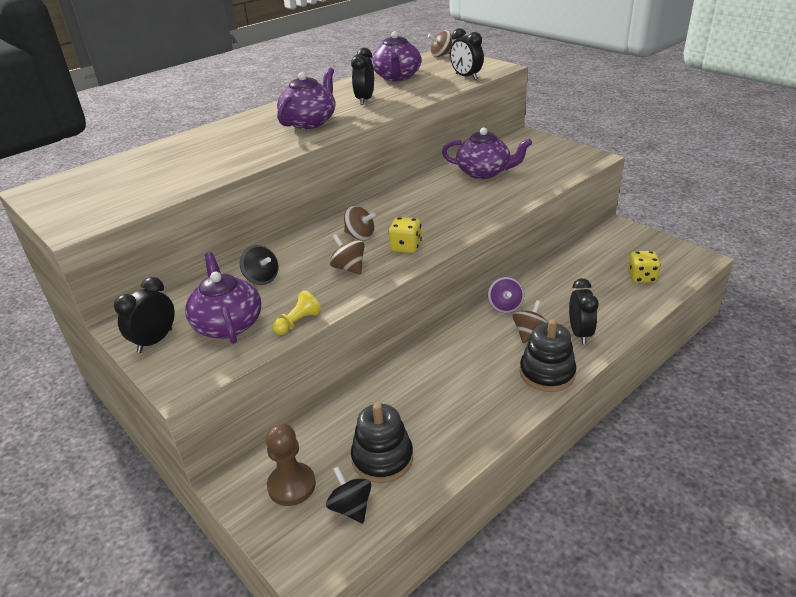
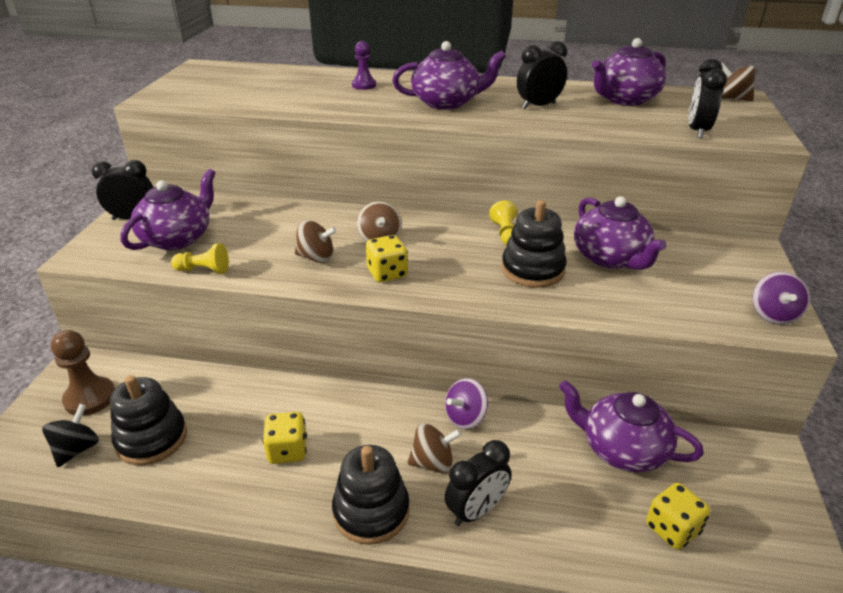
camera: 50 degrees right, 0 degrees up
(224, 138) = (364, 85): none -> purple pawn
(262, 278) = (259, 222): black spinning top -> none
(349, 268) = (316, 257): brown spinning top -> brown spinning top turned 90 degrees clockwise
(415, 192) = (505, 233): none -> yellow pawn
(462, 391) = (287, 451): none -> yellow dice
(465, 199) = (532, 270): none -> black stacking toy
(579, 266) = (622, 449): none -> purple teapot
(581, 155) = (773, 315): none -> purple spinning top

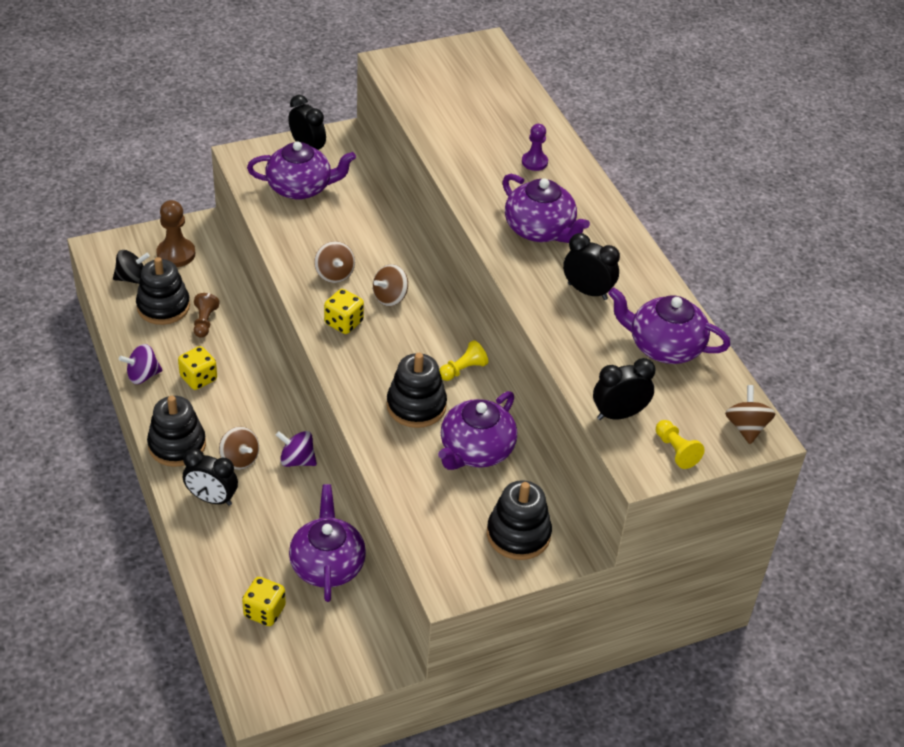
camera: 55 degrees right, 10 degrees up
(203, 270) = (272, 225): yellow pawn -> yellow pawn (676, 451)
(212, 413) = (204, 322): none -> brown pawn
(727, 270) = (518, 534): none -> black stacking toy
(773, 315) = (463, 575): purple spinning top -> purple spinning top (142, 375)

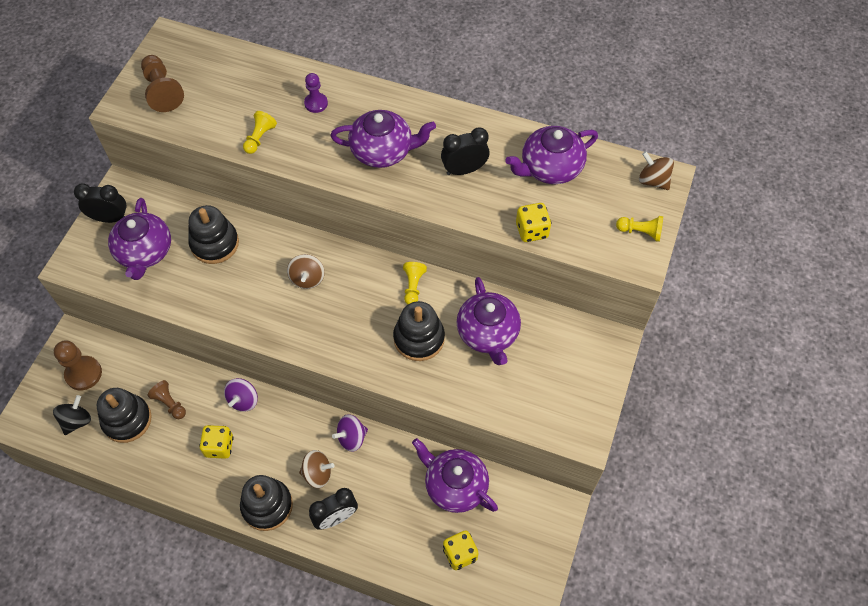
camera: 45 degrees left, 15 degrees up
(142, 375) = (180, 482): purple spinning top -> purple spinning top (243, 400)
(300, 188) = (145, 252): purple teapot -> purple teapot turned 135 degrees clockwise
(334, 274) = (252, 295): brown spinning top -> none
(344, 323) = (303, 325): yellow dice -> yellow dice (531, 231)
(431, 73) = (162, 91): none -> brown pawn
(458, 152) = (259, 138): none -> yellow pawn
(518, 534) = (576, 363): black stacking toy -> black stacking toy (215, 244)
(619, 414) = (585, 238): black clock -> none

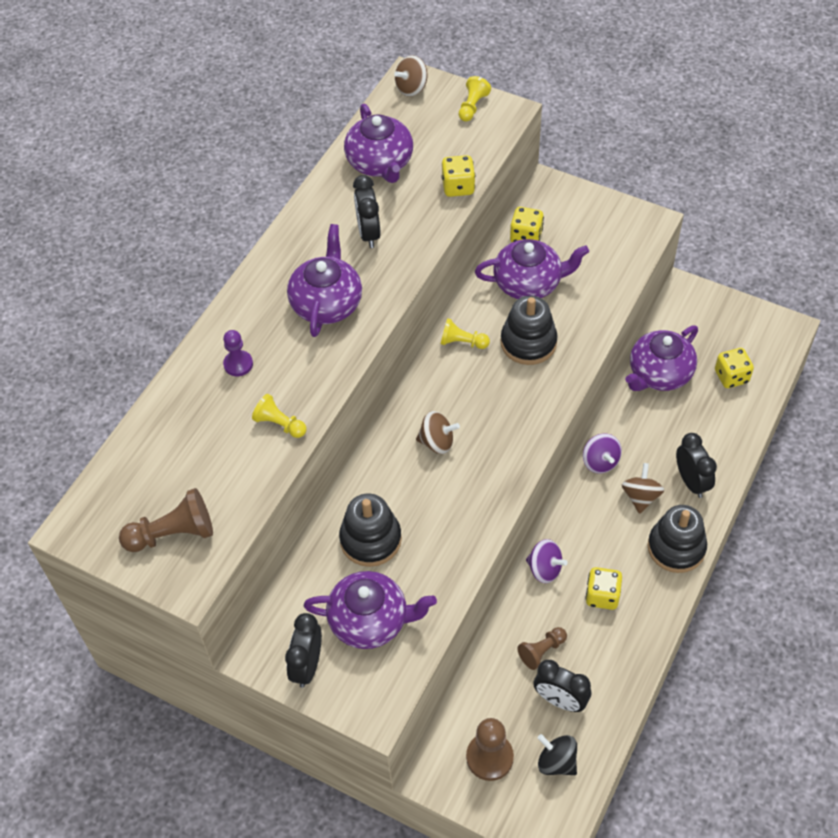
camera: 80 degrees left, 5 degrees down
(127, 420) = (560, 700): black stacking toy -> black clock
(544, 326) = (526, 237): none -> yellow dice

